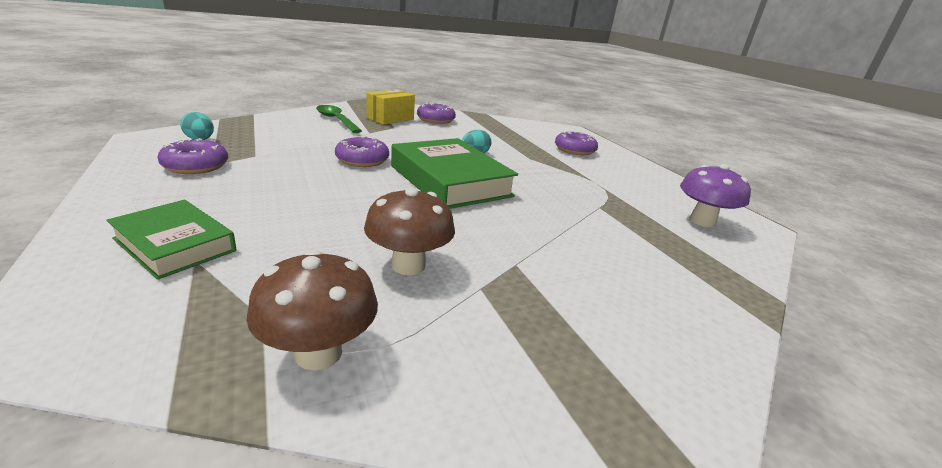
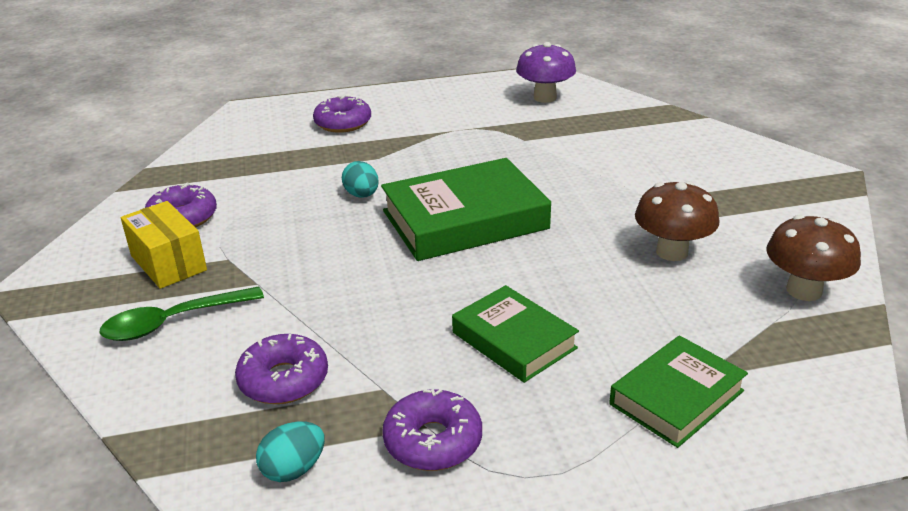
camera: 75 degrees left, 5 degrees up
(286, 190) = (514, 340): none -> green book
(362, 160) = (394, 286): purple donut -> purple donut (284, 380)

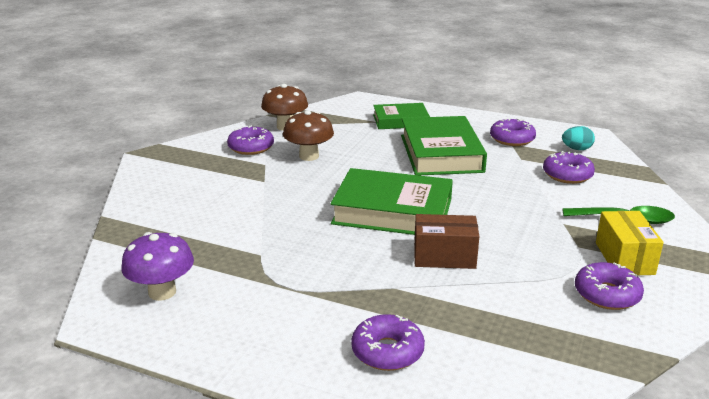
camera: 145 degrees left, 5 degrees down
(362, 195) = (444, 257): turquoise egg -> brown box
(514, 340) = (441, 153): green book -> green book, size x1.66
(761, 234) = (251, 147): none -> purple donut

